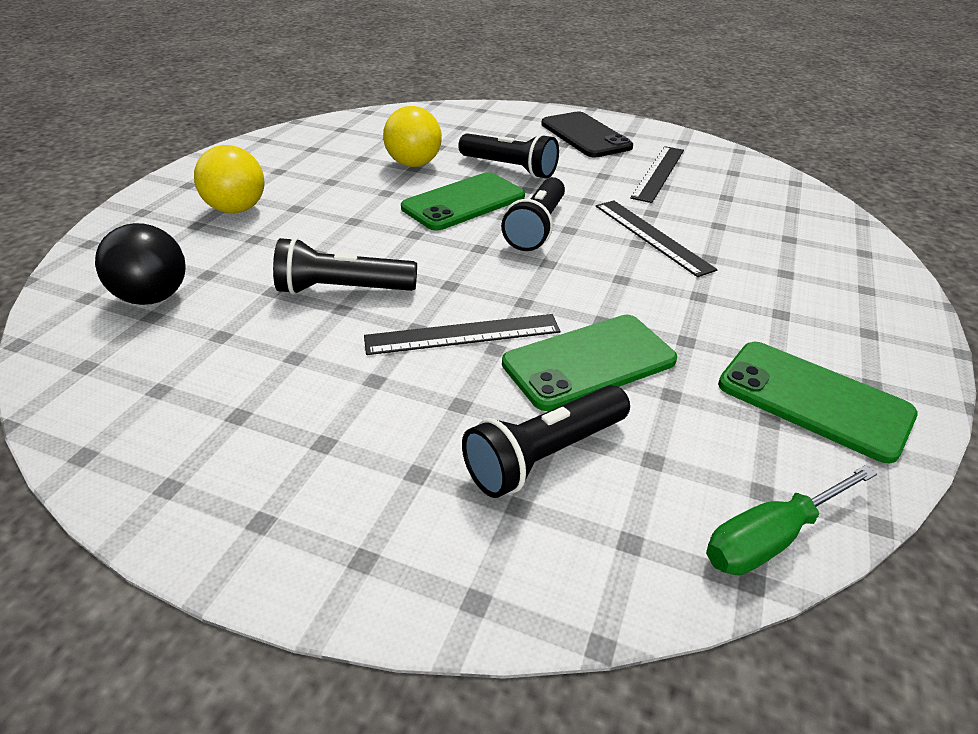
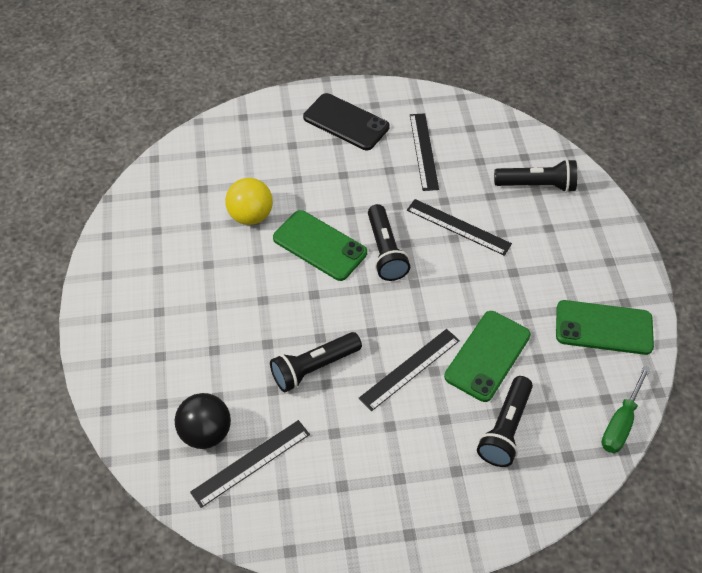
camera: 30 degrees left, 15 degrees up
(162, 343) = (251, 463): none -> black ruler
(237, 209) = (172, 327): yellow ball -> none
(464, 202) = (320, 245): green phone -> green phone turned 75 degrees counterclockwise
(509, 168) = (321, 190): black flashlight -> black flashlight (536, 185)

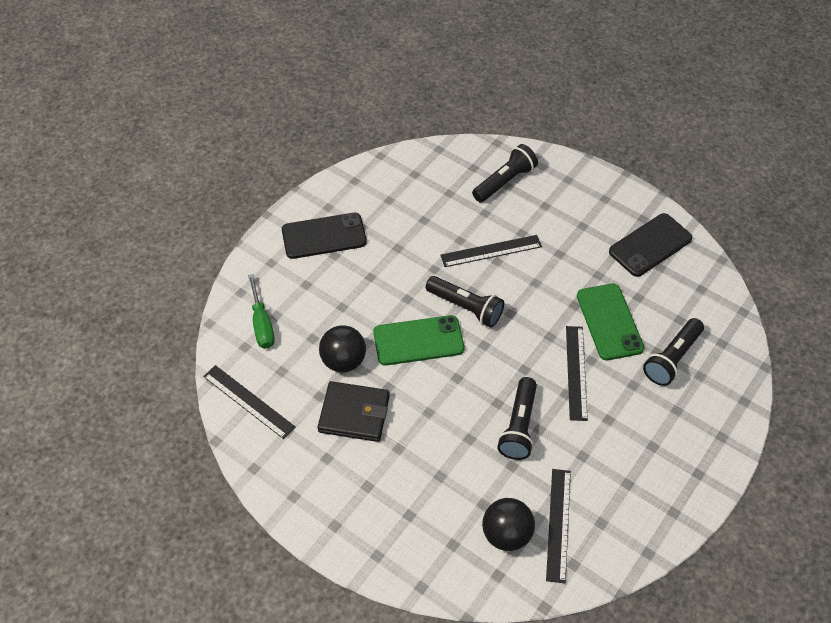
camera: 45 degrees left, 0 degrees up
(212, 257) = (354, 414): none -> black wallet
(250, 216) = (343, 361): yellow ball -> black ball
(423, 151) = (404, 215): black ruler -> black ruler (248, 401)
(505, 429) = (672, 358): black flashlight -> black flashlight turned 60 degrees clockwise
(603, 328) = (650, 245): green phone -> black phone
(620, 423) = (724, 296): green screwdriver -> green screwdriver (261, 324)

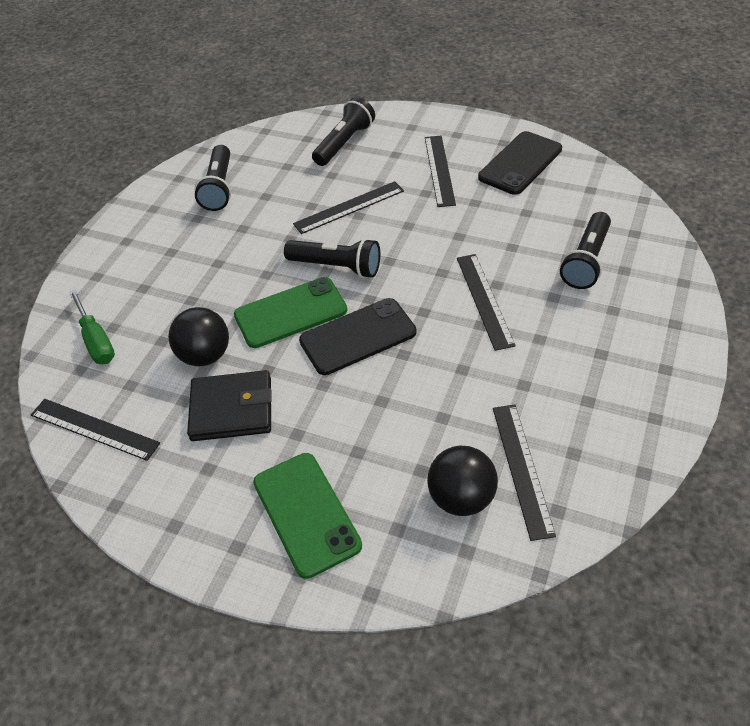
camera: 10 degrees left, 5 degrees down
(324, 236) = (154, 236): black phone -> black phone (358, 336)
(519, 426) = (437, 372): black flashlight -> black flashlight (219, 187)
(578, 233) = (439, 170): none -> black ruler
(609, 322) = (503, 242): green phone -> green phone (306, 513)

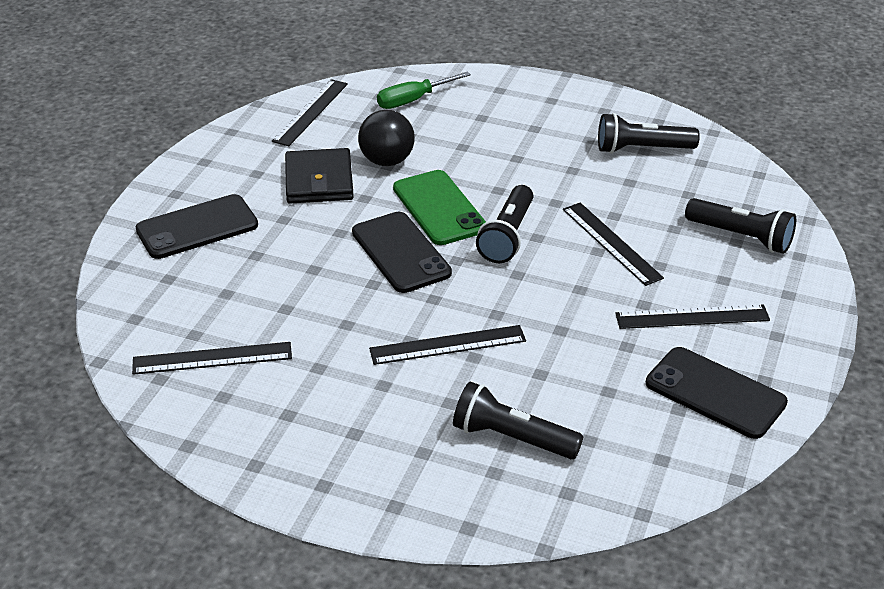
camera: 85 degrees right, 10 degrees down
(306, 513) = (197, 228): green phone -> black phone
(461, 498) = (189, 317): black ball -> none

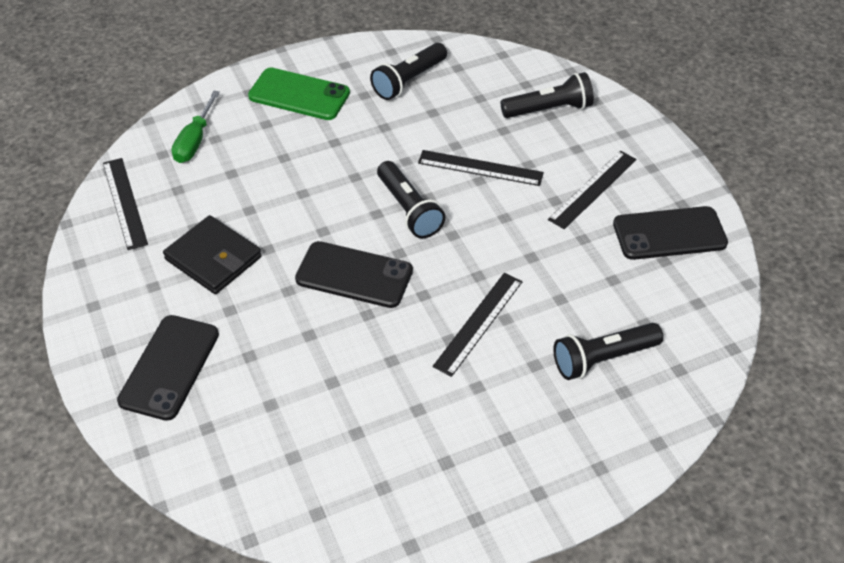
camera: 45 degrees left, 10 degrees up
(212, 358) = (334, 464): black ruler -> none
(387, 161) = (243, 206): black ball -> none
(439, 208) = (333, 219): green phone -> green phone (299, 94)

